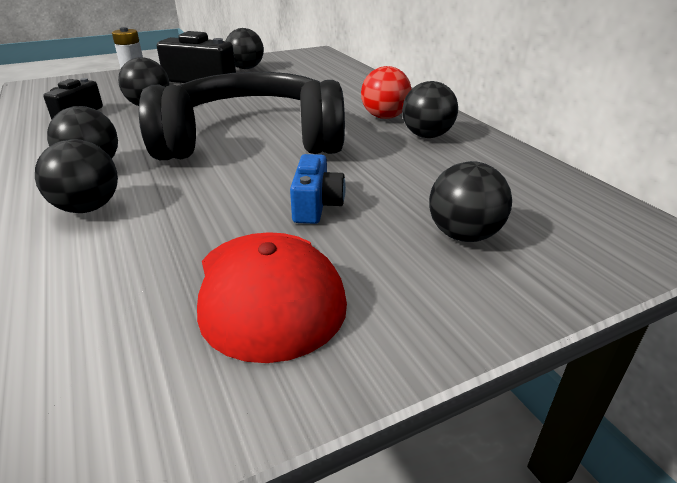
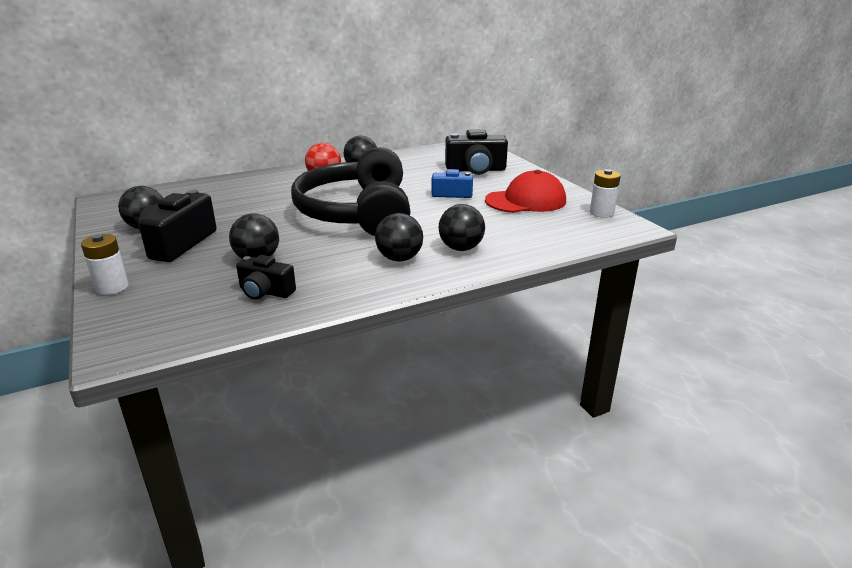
camera: 90 degrees left, 5 degrees down
(144, 430) = (601, 213): none -> white battery
(463, 235) = (475, 170): black ball -> black camera

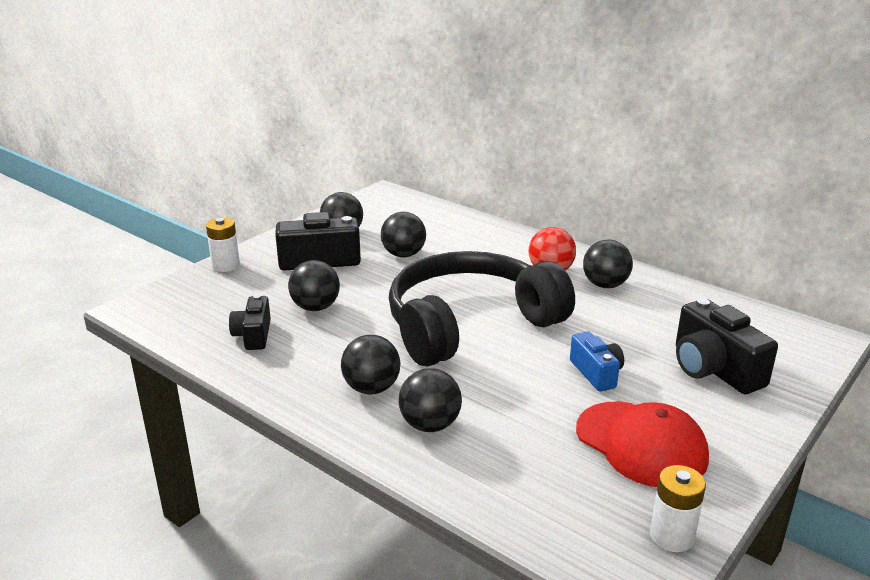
camera: 65 degrees right, 0 degrees up
(226, 213) = (403, 254): none -> black ball

